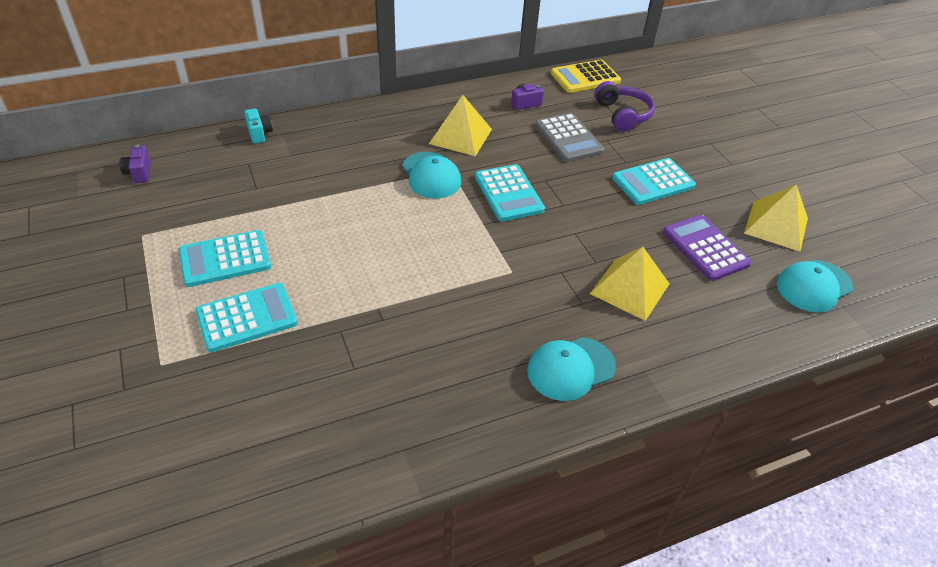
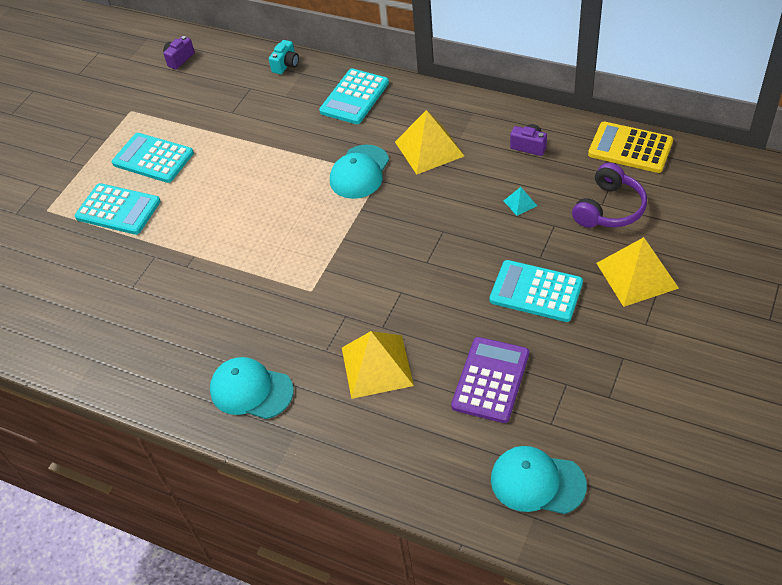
camera: 55 degrees right, 5 degrees up
(508, 193) = (397, 224): turquoise calculator -> turquoise calculator (354, 97)
(568, 138) = (520, 203): grey calculator -> turquoise pyramid
(776, 225) = (592, 408): yellow pyramid -> yellow pyramid (637, 275)

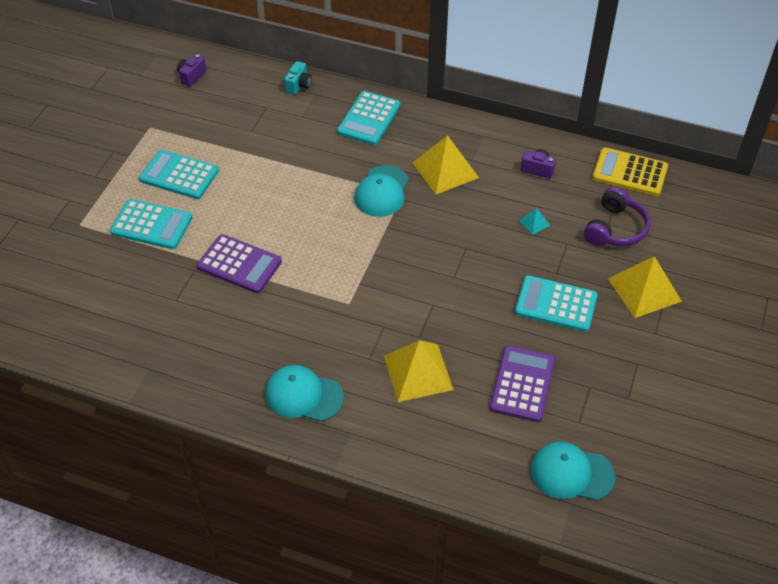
camera: 10 degrees left, 0 degrees up
(202, 250) = (239, 264): none -> purple calculator

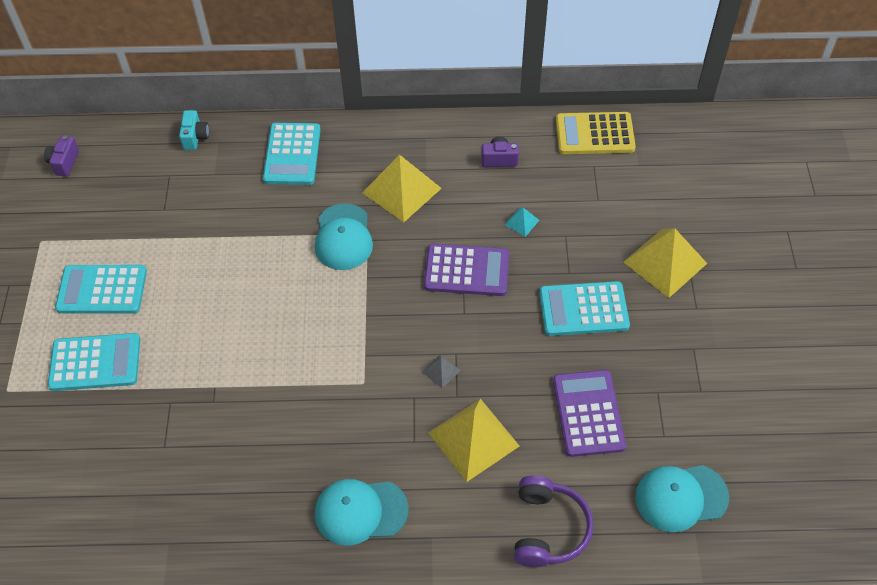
camera: 20 degrees left, 5 degrees up
(239, 264) = (220, 377): purple calculator -> purple calculator (466, 270)
(415, 314) = (441, 371): none -> grey pyramid
(615, 228) = (607, 202): purple headphones -> purple headphones (548, 528)

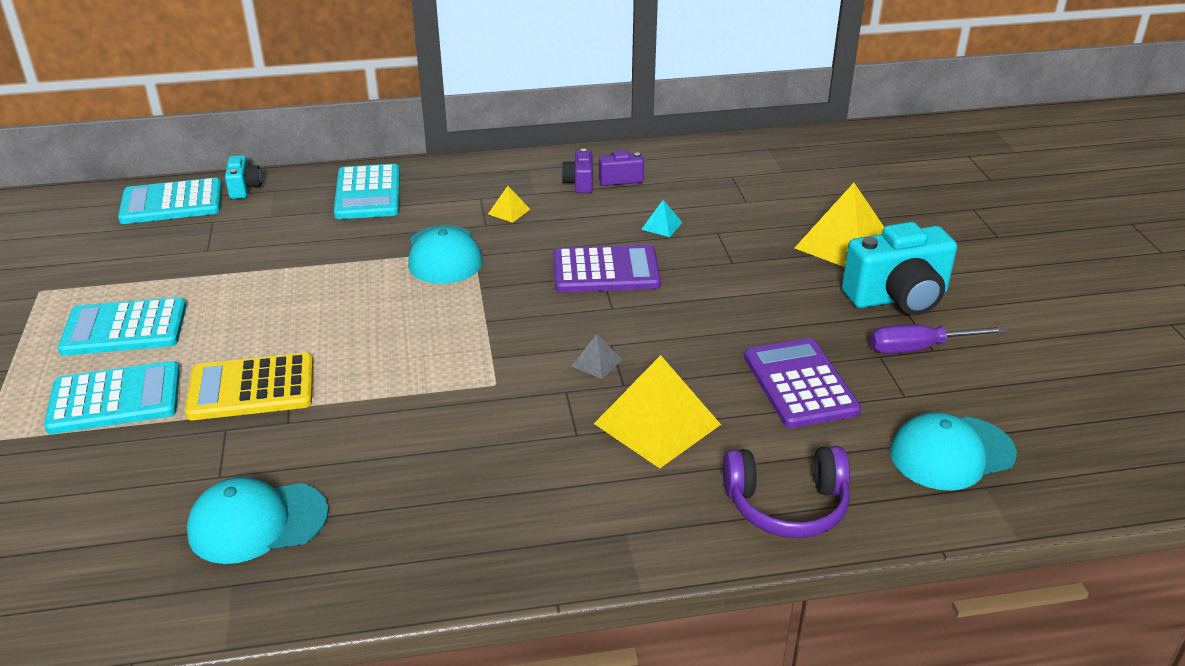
camera: 10 degrees left, 20 degrees down
(64, 162) = (74, 221): purple camera -> purple camera (579, 183)
(360, 511) = (517, 516): turquoise cap -> turquoise cap (257, 522)
(402, 190) = (509, 211): yellow pyramid -> yellow pyramid, size x0.44
(548, 528) = (786, 505): purple headphones -> purple headphones turned 90 degrees clockwise
(583, 309) = (761, 291): turquoise calculator -> turquoise calculator (172, 203)
(594, 134) = (724, 152): yellow calculator -> yellow calculator (251, 388)
(690, 330) = (898, 298): none -> turquoise camera
(690, 388) = (919, 348): none -> purple screwdriver

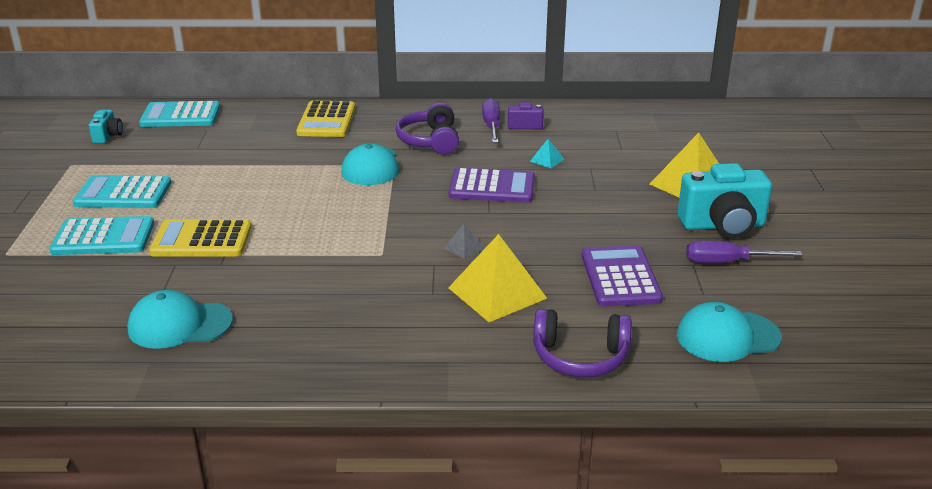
camera: 10 degrees right, 5 degrees down
(244, 188) = (236, 110): turquoise camera -> turquoise camera (108, 136)
(368, 193) = (326, 120): turquoise calculator -> yellow calculator
(509, 211) = (430, 141): yellow pyramid -> purple headphones
(579, 183) = (491, 126): purple camera -> purple screwdriver

